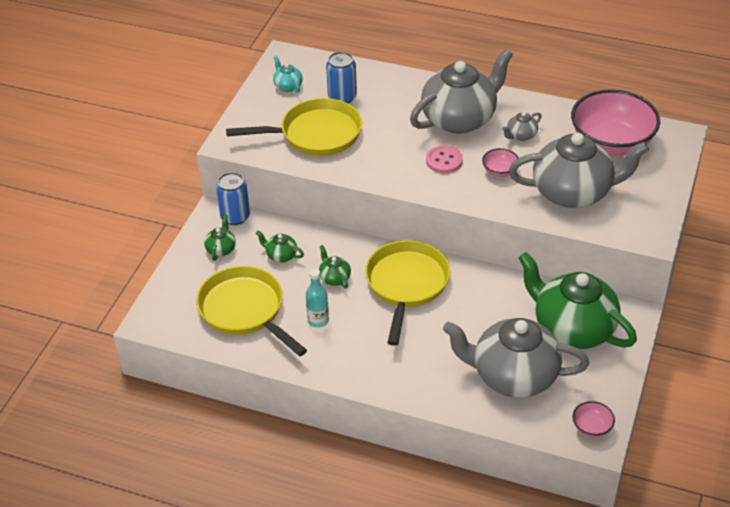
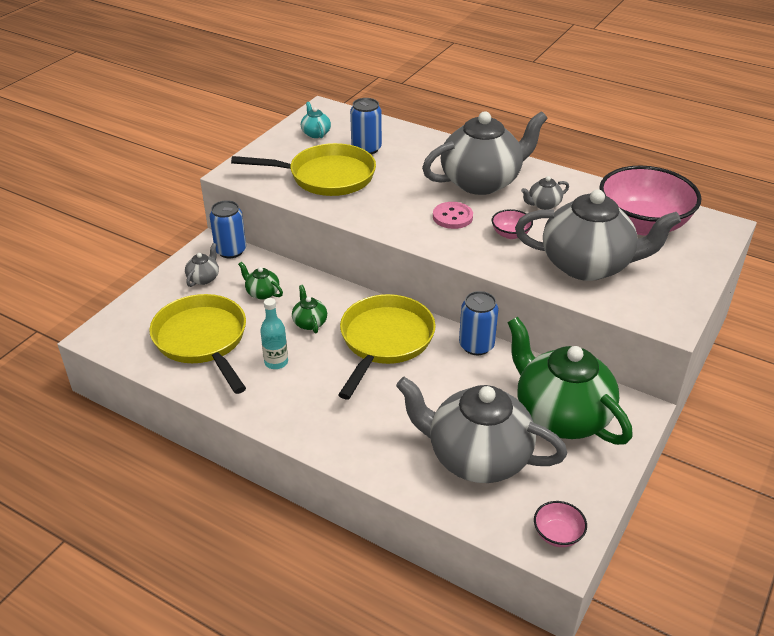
camera: 10 degrees right, 5 degrees down
(221, 249) = (204, 278): green teapot -> grey teapot
(487, 276) = (476, 345): none -> blue can

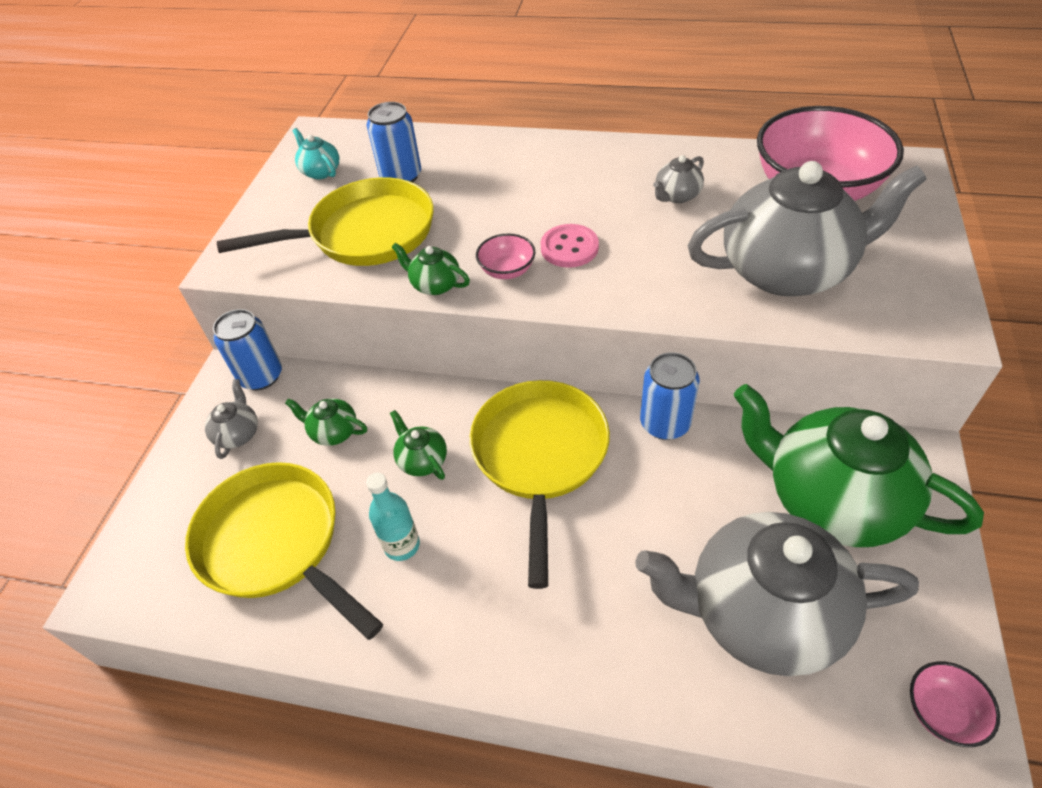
camera: 15 degrees left, 10 degrees up
(355, 216) = (435, 285): none -> green teapot
(482, 182) = (579, 184): grey teapot -> none
(510, 234) = (660, 252): pink bowl -> pink bowl (507, 270)

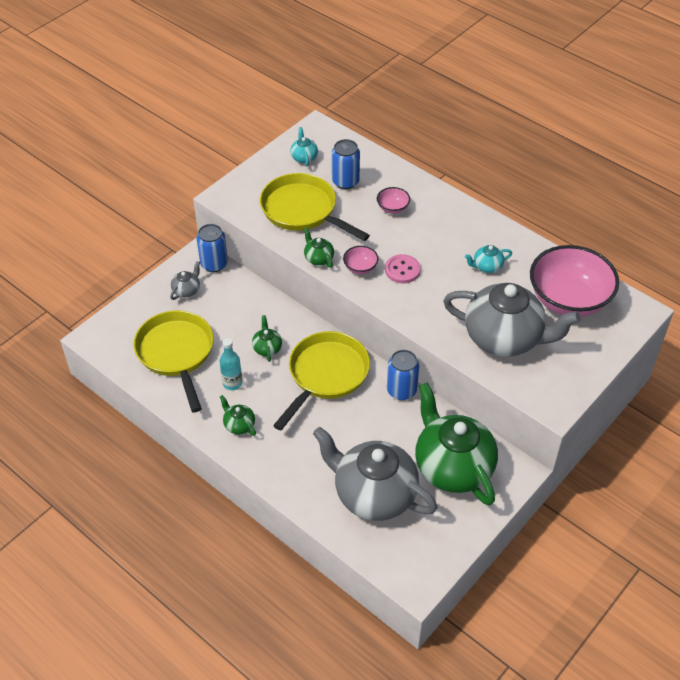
camera: 25 degrees right, 0 degrees up
(333, 432) = (233, 312): green teapot -> green teapot (239, 425)
(365, 234) = (303, 210): yellow pan -> yellow pan turned 150 degrees counterclockwise
(676, 196) = (487, 266): grey teapot -> turquoise teapot
(942, 712) = (418, 569): pink bowl -> pink bowl (392, 208)

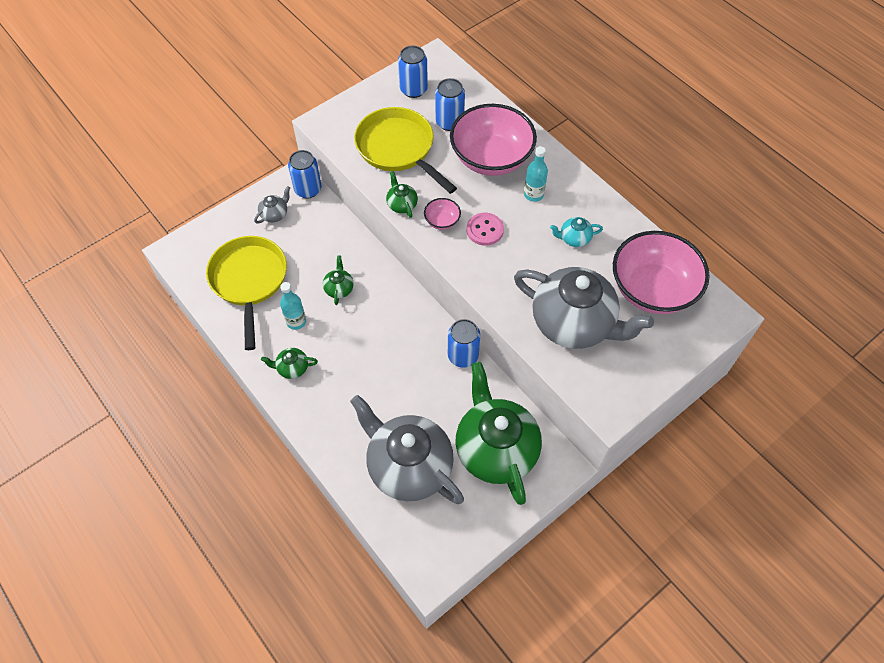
camera: 10 degrees right, 10 degrees up
(239, 425) = (292, 368): green teapot -> green teapot turned 60 degrees counterclockwise
(304, 157) = (413, 89): turquoise teapot -> blue can
(326, 375) = (390, 327): yellow pan -> none
(392, 208) = (491, 158): pink bowl -> pink bowl, size x2.40
(440, 234) = (533, 194): none -> turquoise bottle

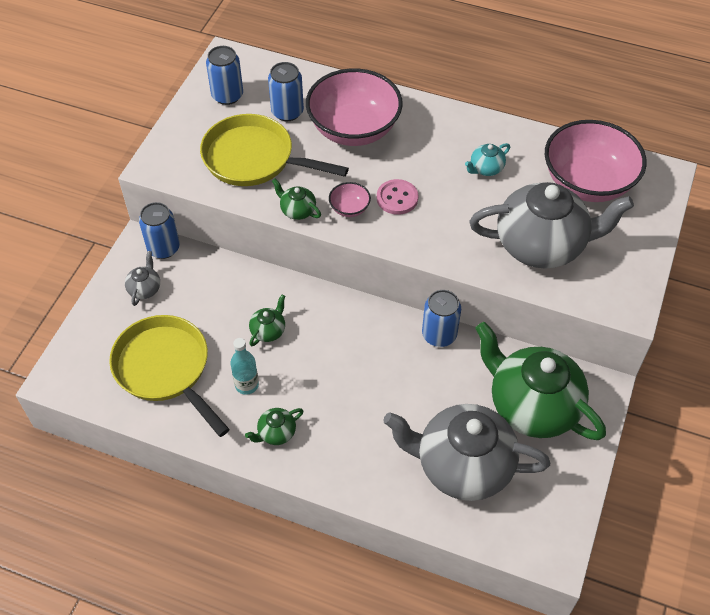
camera: 30 degrees left, 5 degrees down
(339, 288) = (268, 330): green teapot -> green teapot turned 60 degrees clockwise
(533, 194) = (419, 145): turquoise bottle -> none

